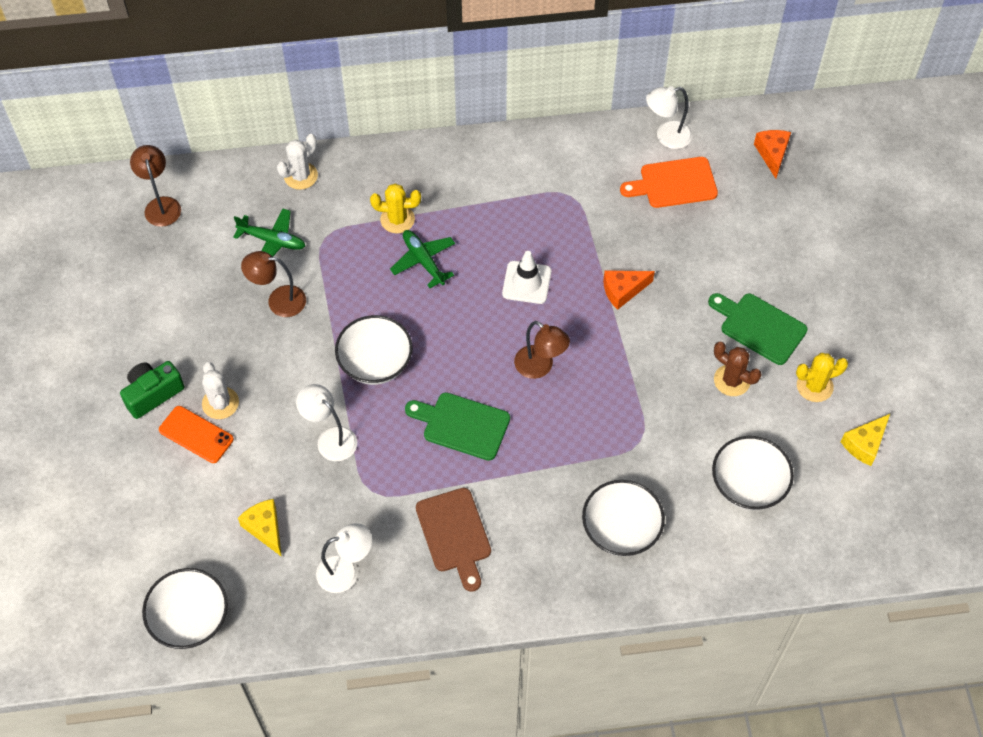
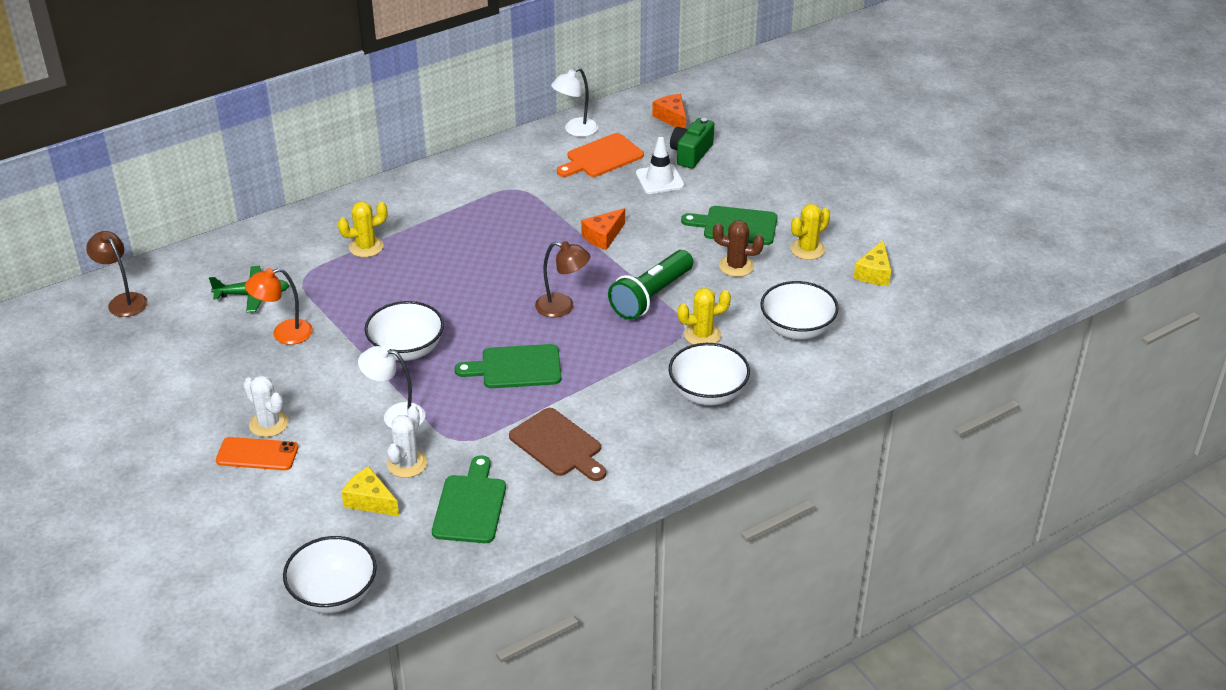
camera: 25 degrees left, 20 degrees down
(153, 394) = (194, 438): green camera -> green camera (691, 153)
(278, 301) = (284, 334): brown lamp -> orange lamp
(300, 176) = (254, 243): white cactus -> white cactus (407, 464)
(346, 571) = (470, 505): white lamp -> green cutting board
(423, 261) = (408, 267): green plane -> none
(526, 282) = (513, 255): white traffic cone -> white traffic cone (659, 180)
(629, 387) = (651, 297): none -> green flashlight
(653, 455) = (702, 335): none -> yellow cactus

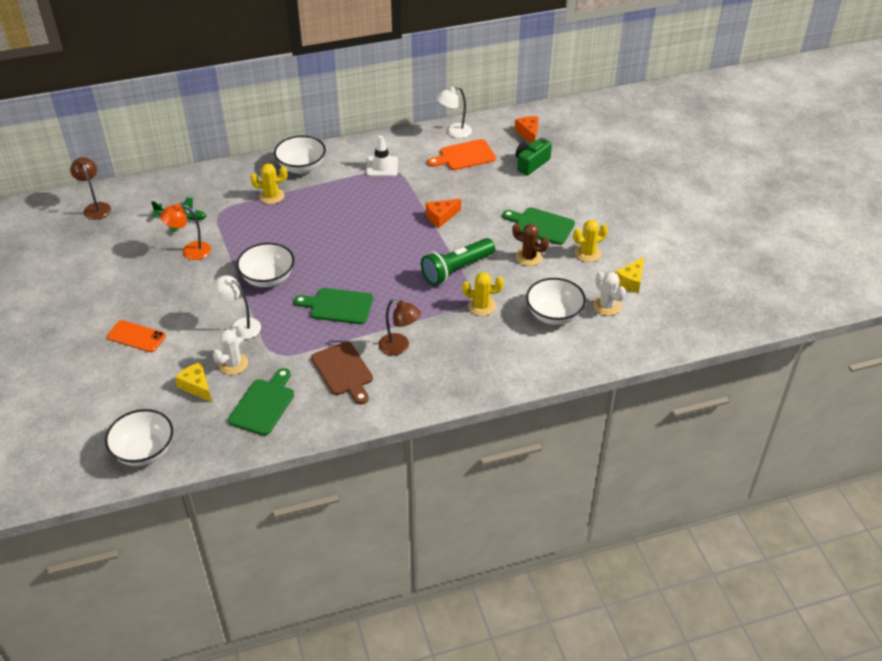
camera: 15 degrees right, 5 degrees up
(268, 424) = (153, 315): white cactus -> white cactus (607, 306)
(562, 307) = (389, 266): brown lamp -> brown lamp (399, 347)
(659, 180) = (499, 180): white traffic cone -> white traffic cone (382, 167)
(708, 393) = (467, 352): white bowl -> white bowl (301, 167)

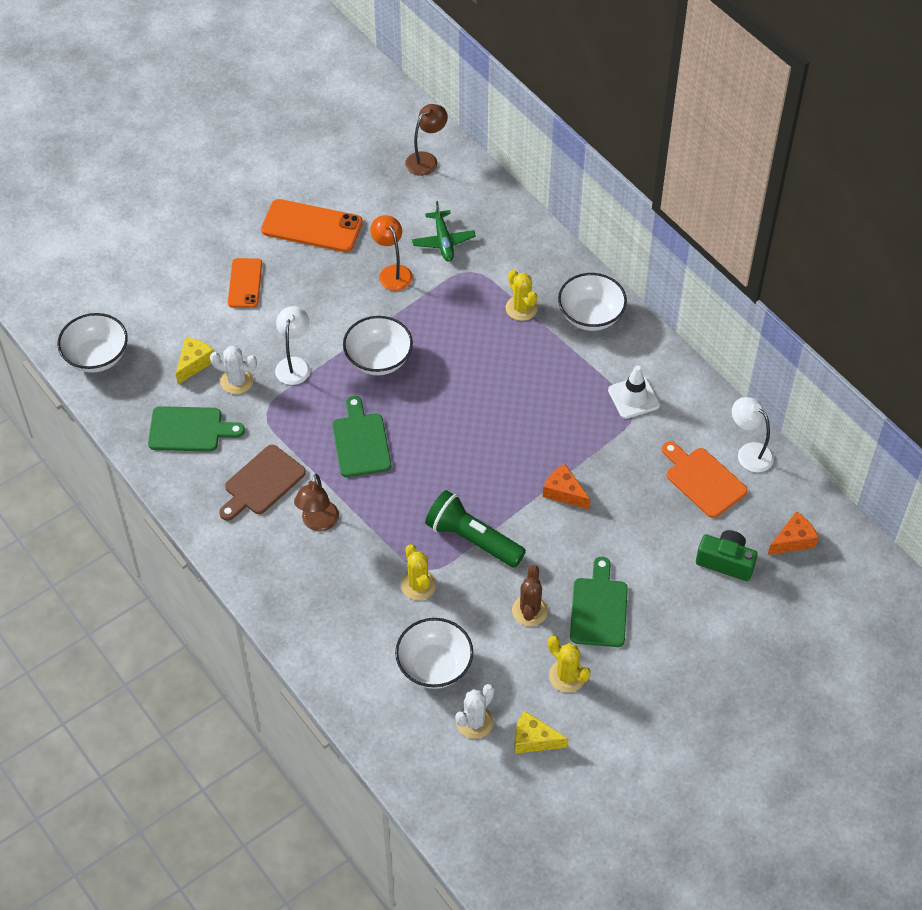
camera: 70 degrees right, 10 degrees up
(109, 284) = (312, 226): none -> orange phone

